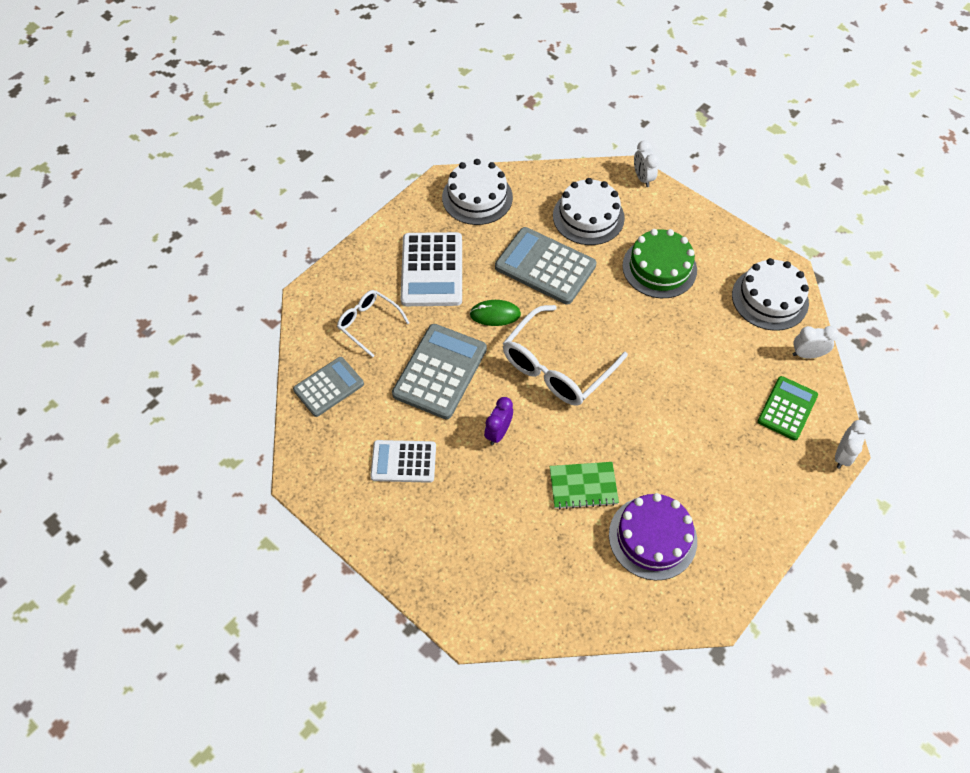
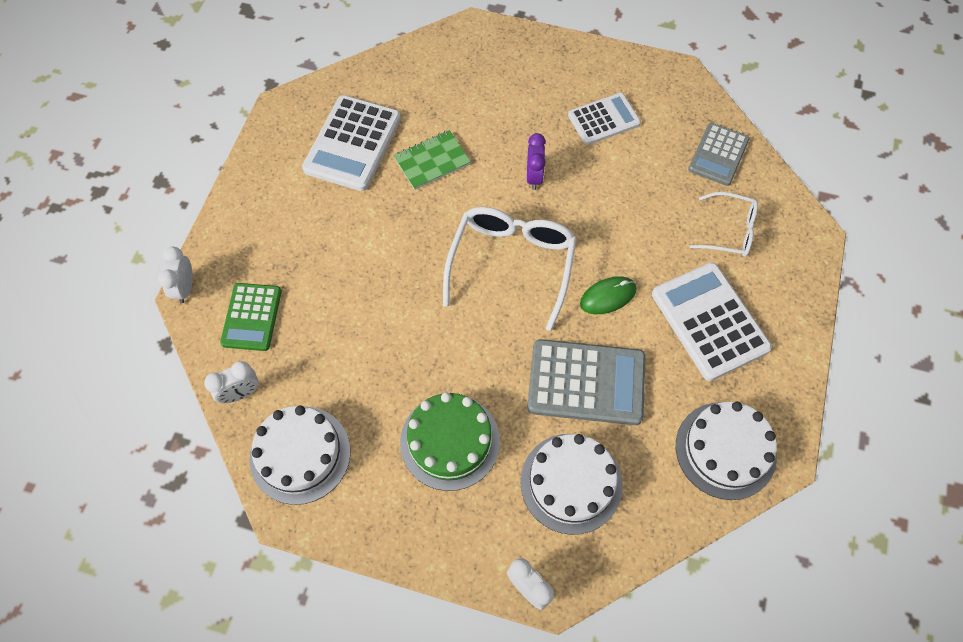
camera: 155 degrees right, 5 degrees up
(440, 372) = (624, 211): grey calculator -> none
(652, 537) = (352, 143): purple cake -> white calculator

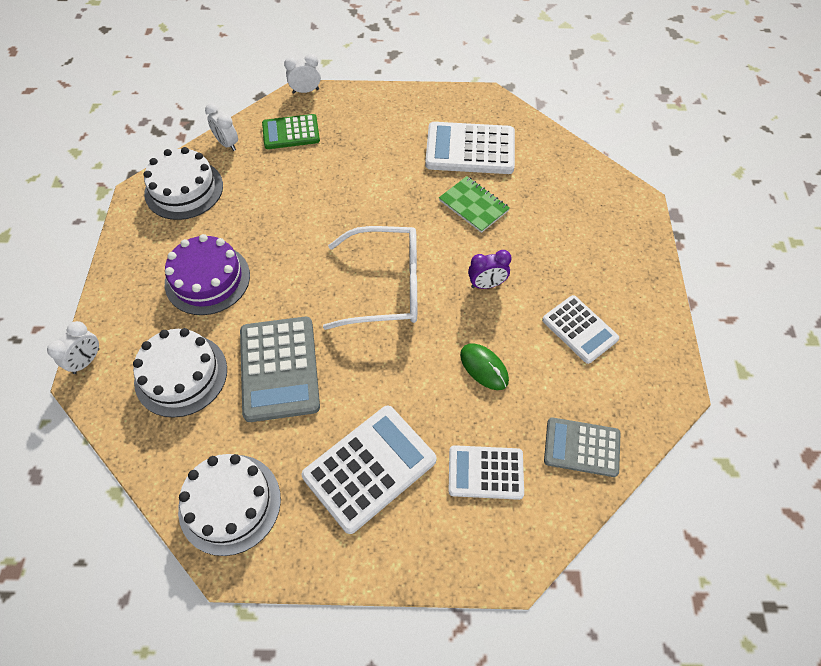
camera: 75 degrees right, 5 degrees down
(450, 441) = (207, 279): green cake -> purple cake
(608, 296) = (373, 370): green mouse -> green mouse (484, 367)
(729, 231) = (485, 472): white glasses -> white calculator

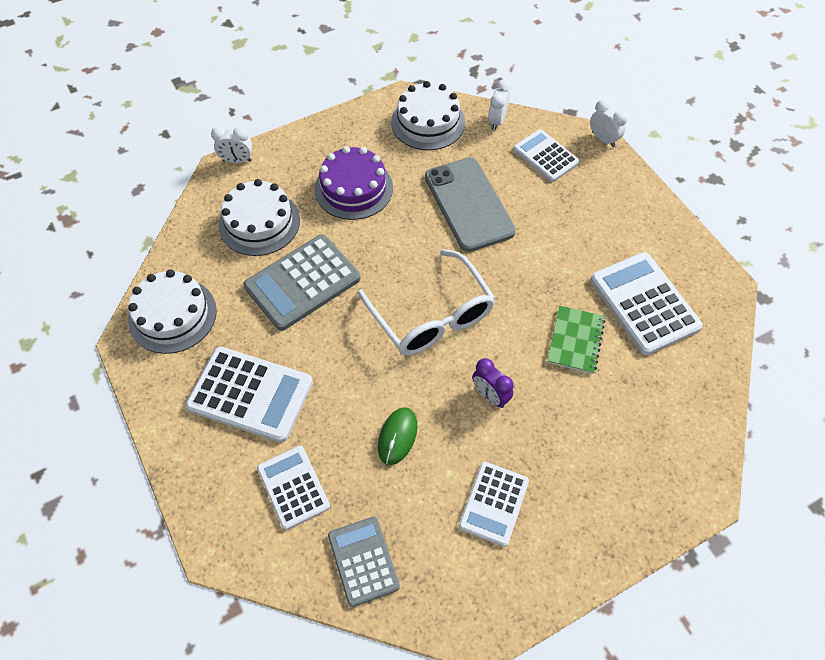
camera: 60 degrees right, 0 degrees up
(291, 132) = (545, 156): green calculator -> white calculator
(295, 205) = (468, 204): none -> grey phone

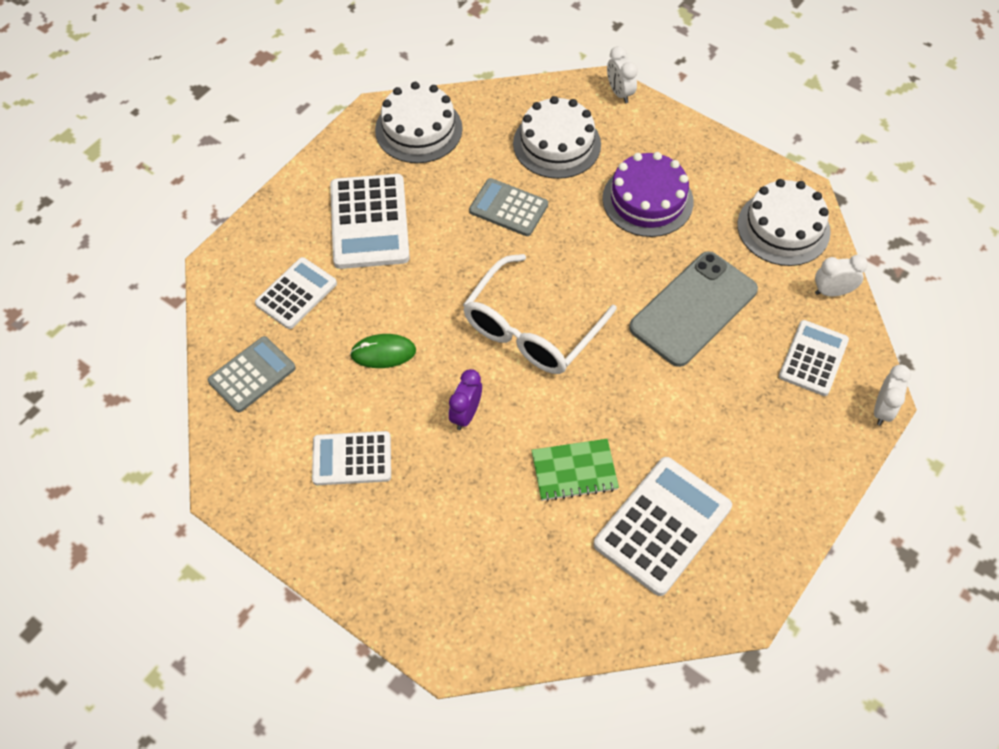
camera: 65 degrees right, 0 degrees up
(302, 282) = (508, 208): grey calculator -> grey calculator, size x0.64

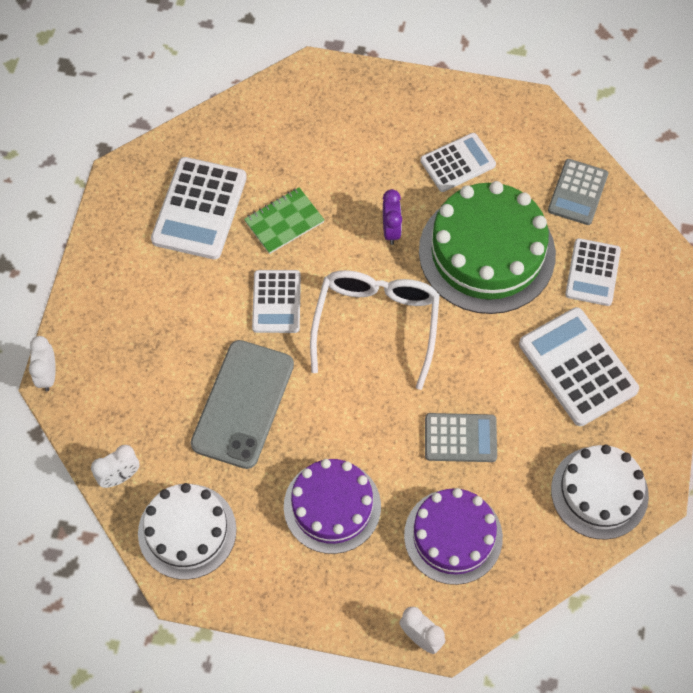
camera: 155 degrees right, 5 degrees up
(383, 353) = (487, 252): green mouse -> green cake
(556, 144) = (453, 536): white cake -> purple cake
(813, 358) = (120, 399): white calculator -> white calculator (276, 302)

